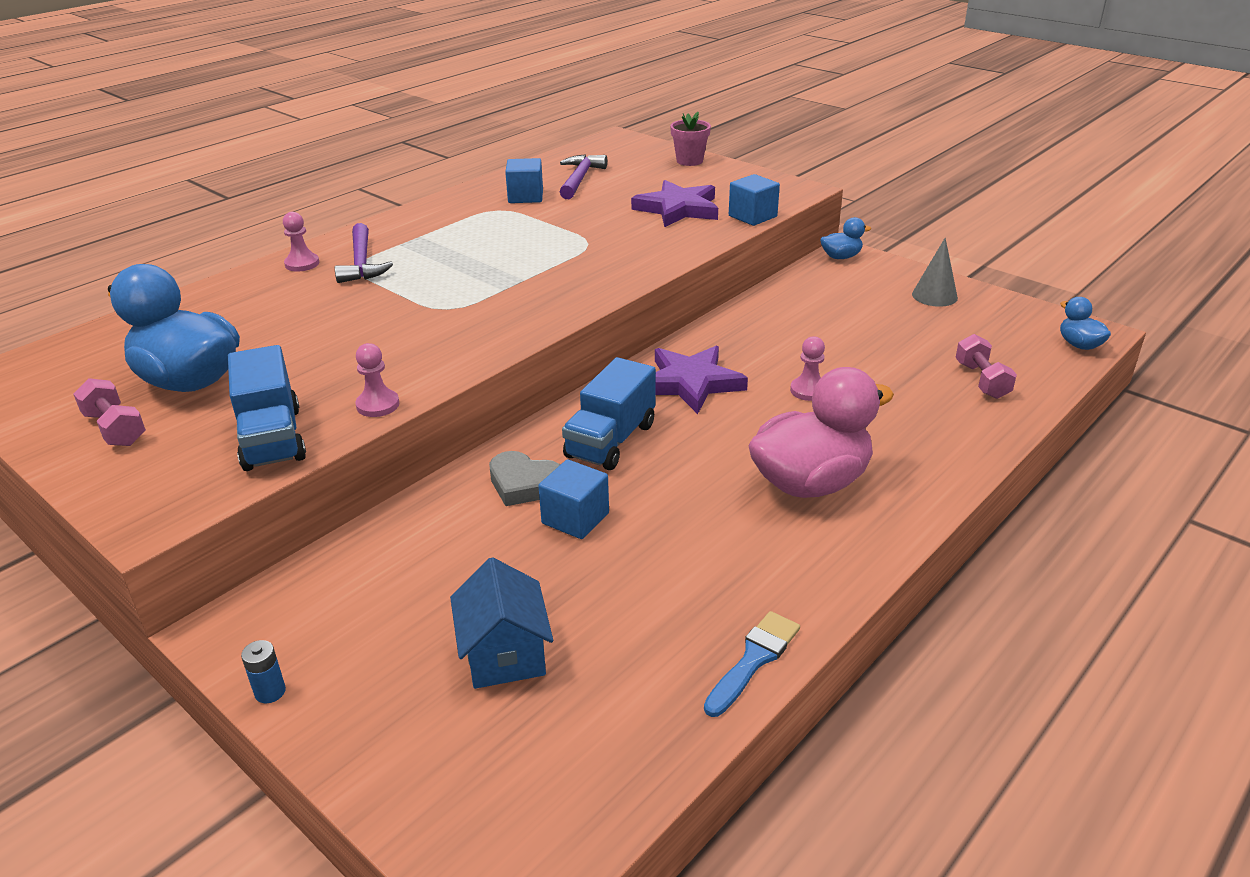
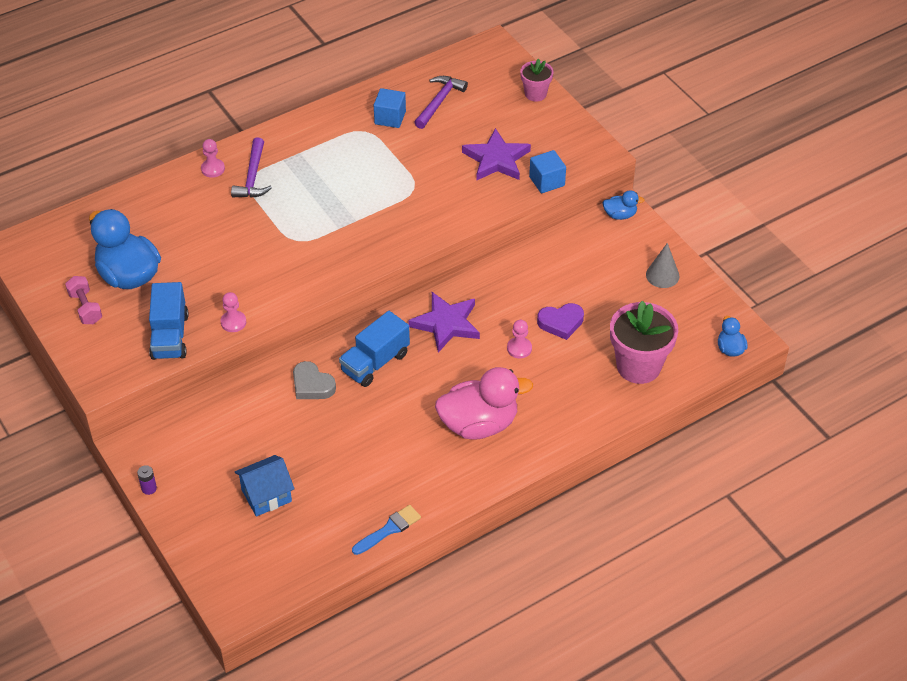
camera: 15 degrees right, 15 degrees up
(270, 692) = (149, 488): blue battery -> purple battery
(504, 654) = (266, 495): blue house -> blue house turned 60 degrees clockwise
(575, 518) = (332, 417): blue cube -> none
(845, 356) = (561, 323): none -> purple heart
(981, 380) = (638, 366): pink dumbbell -> pink flower pot

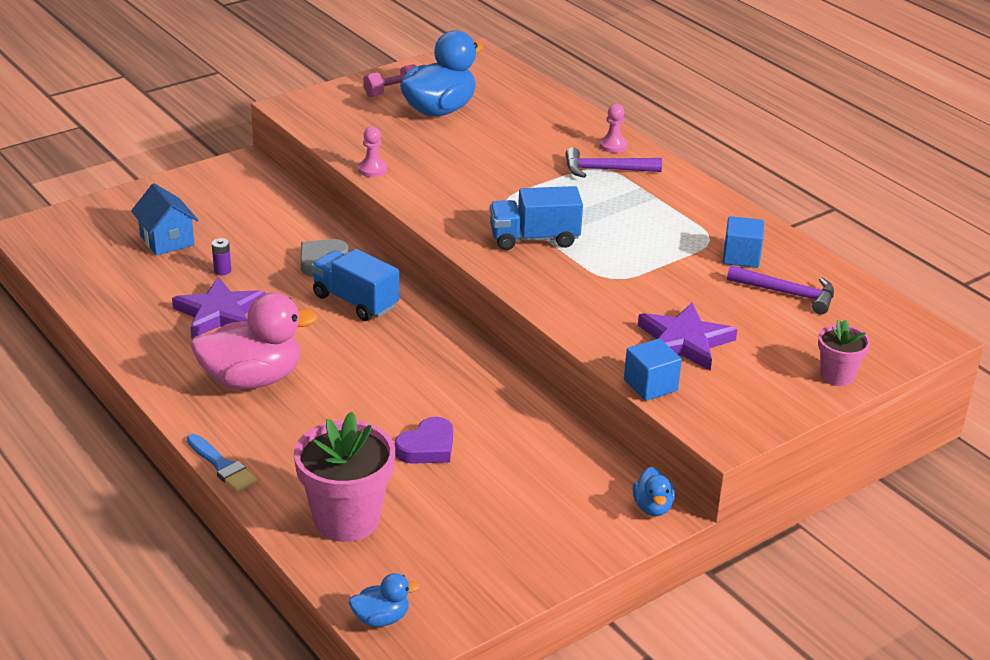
camera: 85 degrees right, 15 degrees down
(149, 488) = (188, 176): purple battery -> purple battery (222, 271)
(170, 336) = (352, 136): blue truck -> blue truck (534, 239)
(389, 529) = (104, 318): blue brush -> blue brush (222, 466)
(446, 324) = (420, 352): purple star -> purple star (220, 313)
(479, 424) = (252, 379): pink duck -> pink duck turned 90 degrees counterclockwise
(519, 348) = (379, 411): pink pawn -> none
(561, 323) = (427, 447): purple heart -> purple heart turned 120 degrees counterclockwise
(662, 275) = (531, 549): grey cone -> none

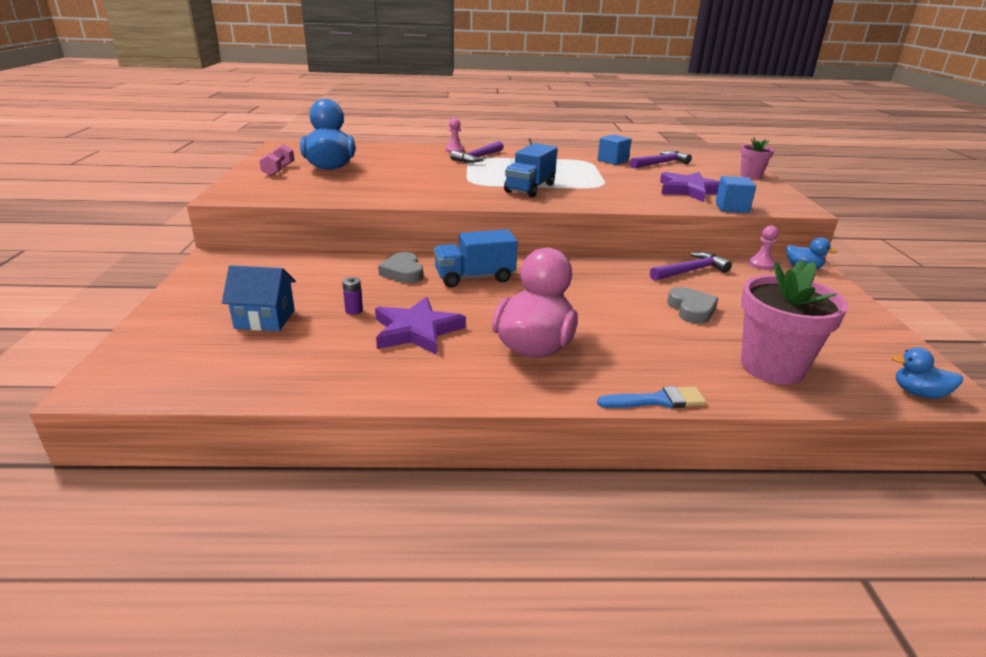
camera: 55 degrees left, 5 degrees down
(372, 169) = (367, 199): pink pawn -> pink pawn (761, 264)
(381, 618) = (918, 393): blue duck -> blue duck turned 90 degrees counterclockwise
(427, 447) = (691, 309): purple heart -> grey heart
(535, 425) = (690, 271): none -> purple hammer

